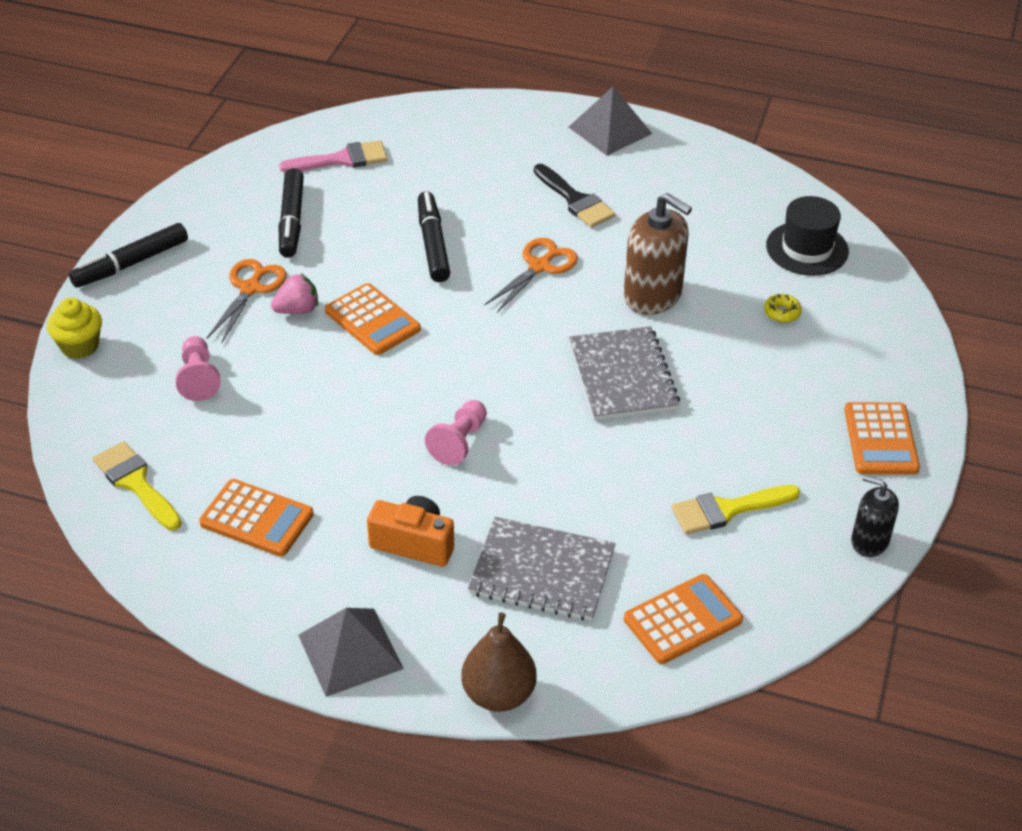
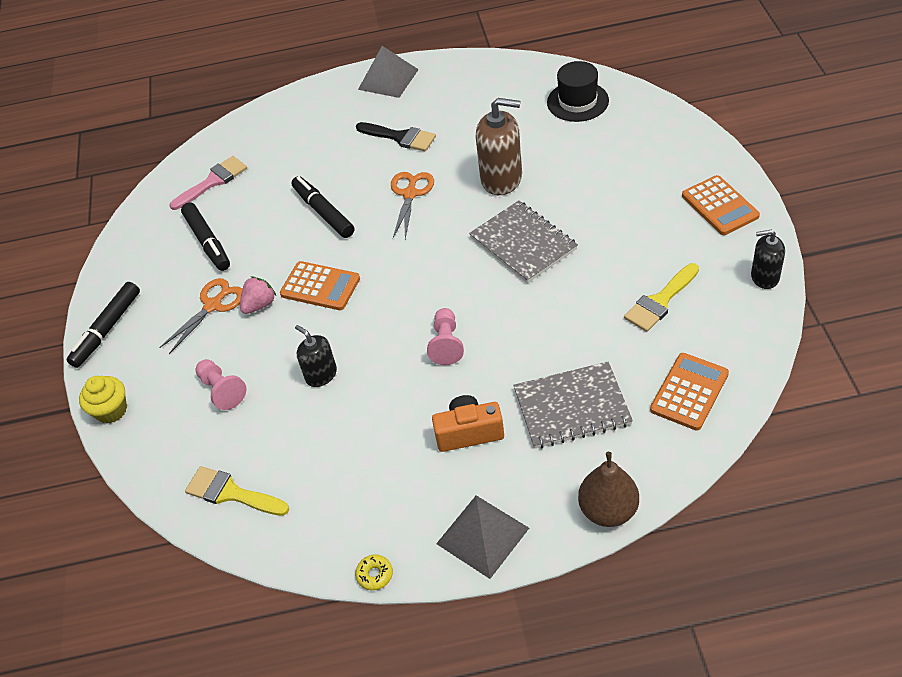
camera: 20 degrees left, 5 degrees up
(250, 288) = (213, 305): orange scissors -> orange scissors turned 45 degrees clockwise
(257, 519) = (342, 473): orange calculator -> none
(307, 410) = (321, 375): none -> black soap dispenser
(782, 312) = (594, 151): yellow donut -> yellow donut (375, 575)

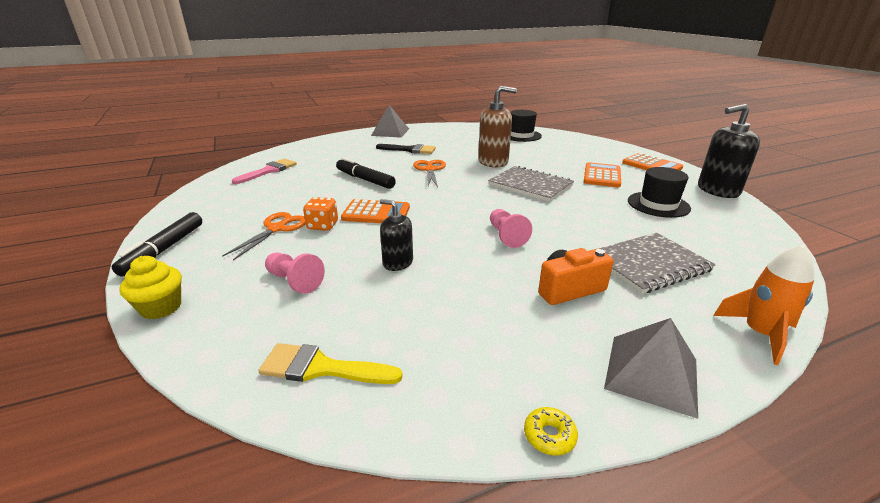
camera: 20 degrees left, 20 degrees down
(207, 242) = (267, 197): black marker -> none
(259, 305) = (323, 226): pink strawberry -> orange dice
(608, 510) = (760, 334): brown pear -> orange rocket
(660, 301) = (658, 204): yellow brush -> black hat
(689, 392) = (736, 247): orange calculator -> orange calculator (602, 176)
(764, 277) = (717, 190): black soap dispenser -> black soap dispenser, size x1.69

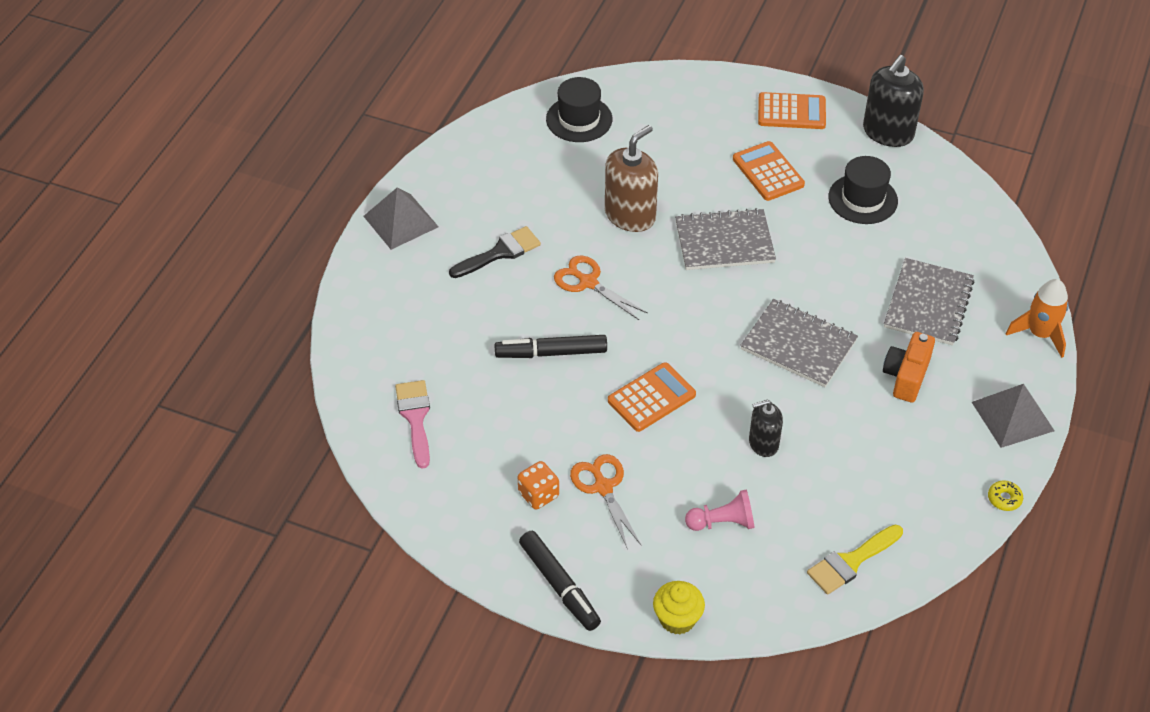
camera: 45 degrees left, 20 degrees up
(323, 226) = (635, 451): orange dice -> orange dice (538, 495)
(506, 236) = (798, 345): pink pawn -> grey notebook

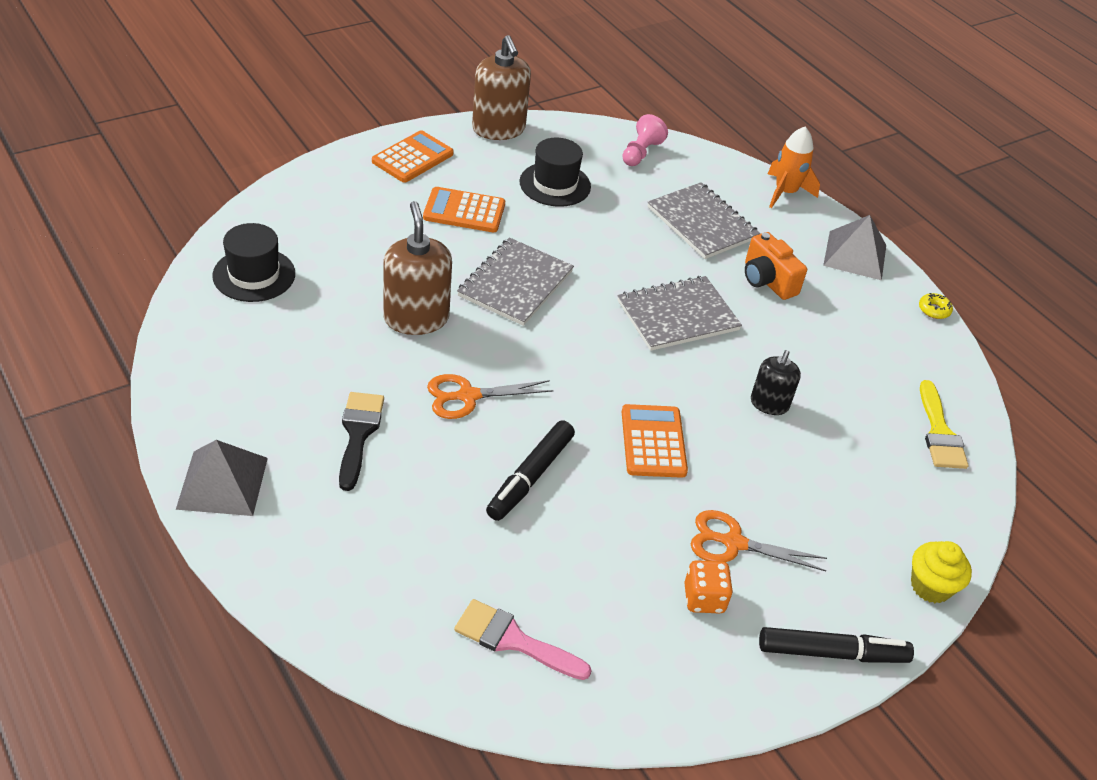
camera: 60 degrees left, 5 degrees down
(722, 522) = (839, 485): pink pawn -> pink pawn (641, 153)
(888, 132) = (498, 129): black soap dispenser -> brown soap dispenser

